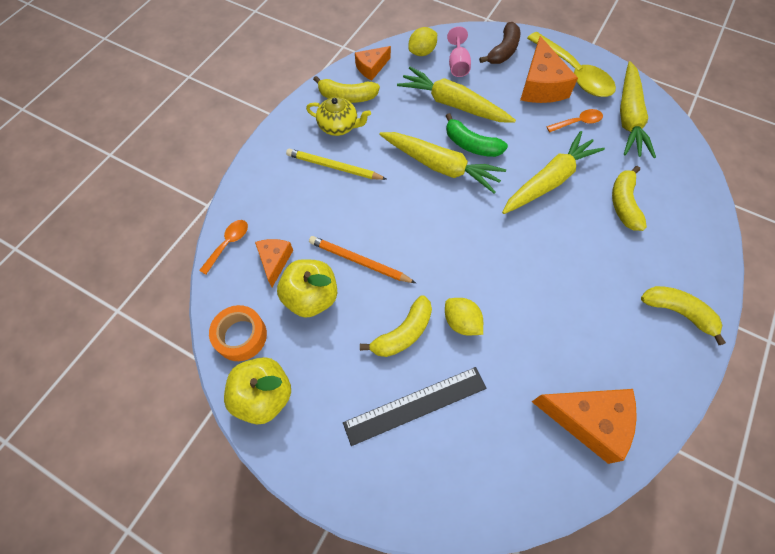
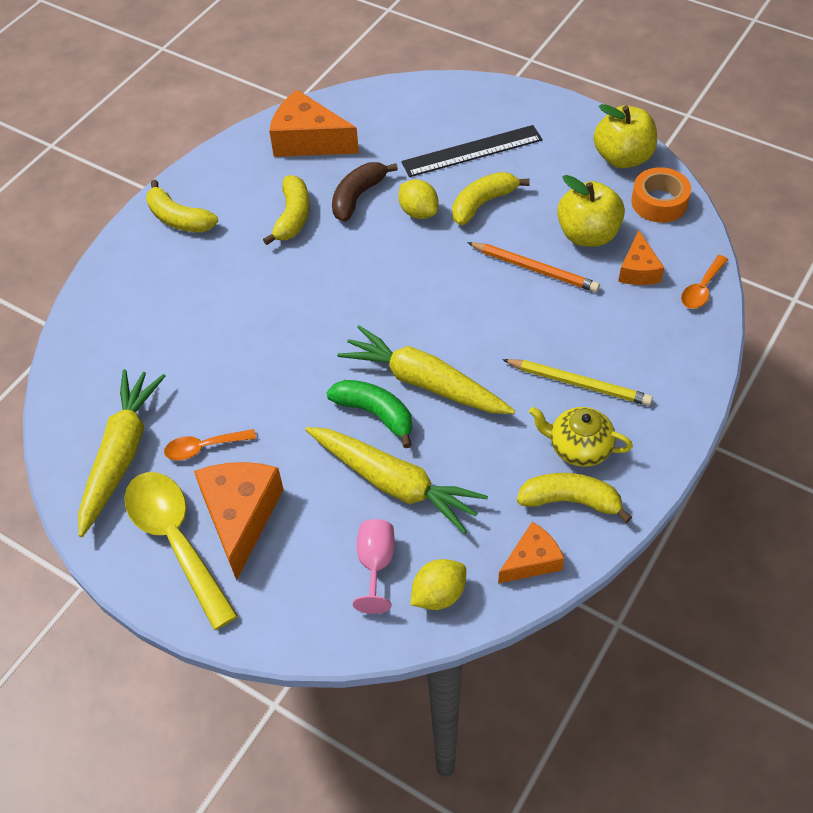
camera: 175 degrees left, 10 degrees down
(503, 51) = (287, 594): brown banana -> brown banana (358, 197)
(549, 180) = (276, 360): yellow carrot -> none
(623, 203) = (187, 330): yellow banana -> yellow banana (292, 217)

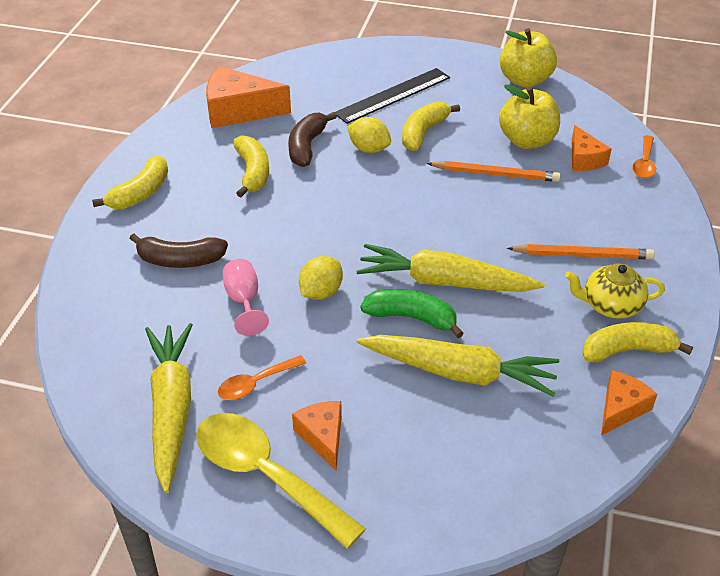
camera: 20 degrees left, 10 degrees down
(179, 219) = (140, 193): yellow banana -> yellow banana turned 75 degrees counterclockwise
(187, 301) = (180, 260): none -> brown banana
(240, 516) = (322, 437): orange cheese -> orange cheese, size x0.58
(376, 564) = (478, 447): pink goblet -> pink goblet (244, 301)
(438, 595) = (551, 459): yellow lemon -> yellow lemon (321, 292)
(578, 384) = (582, 255): yellow pencil -> orange pencil
(659, 202) = (573, 107): orange tape -> none

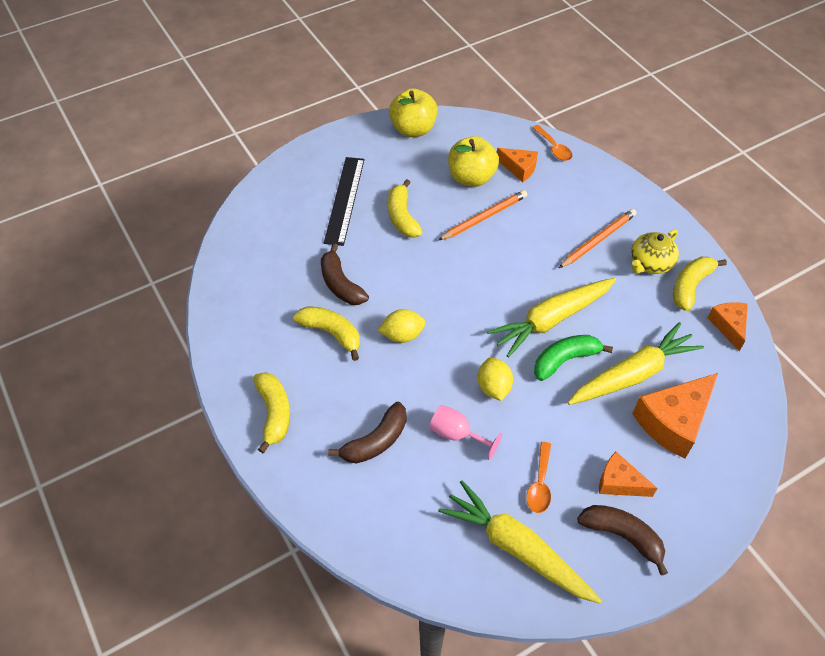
camera: 45 degrees left, 10 degrees up
(239, 111) = (252, 290): orange cheese -> orange cheese (673, 421)
(265, 475) = (622, 536): yellow spoon -> brown banana
(369, 149) = (384, 255): yellow lemon -> yellow lemon (402, 335)

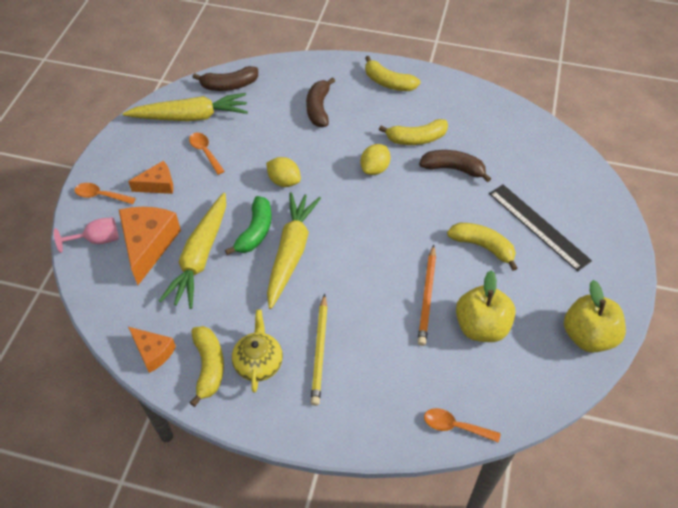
camera: 135 degrees right, 0 degrees up
(457, 434) = (278, 142): pink goblet -> pink goblet (97, 240)
(519, 168) = (456, 372): orange cheese -> none
(598, 240) = (319, 351): orange pencil -> yellow pencil
(622, 536) = (135, 160): brown banana -> brown banana (229, 85)
(689, 518) = (100, 196): none -> orange spoon

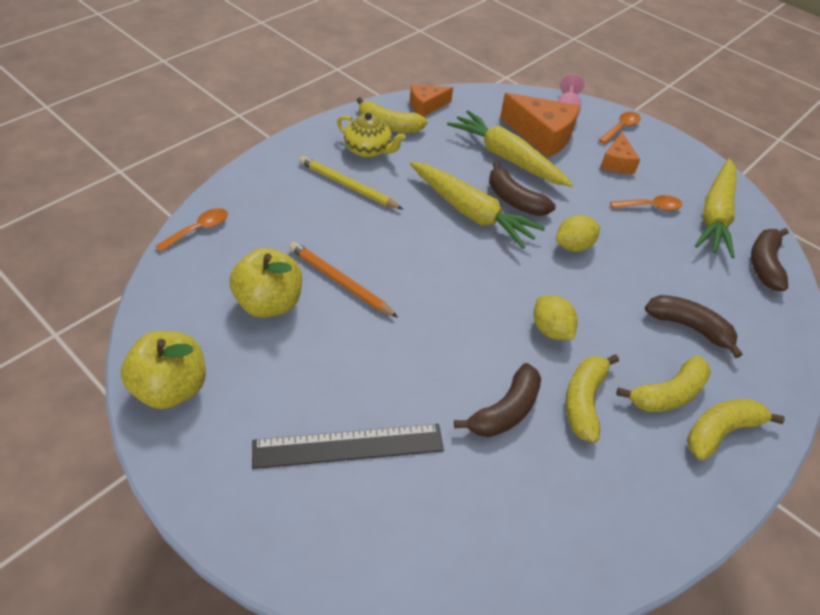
camera: 115 degrees right, 5 degrees down
(255, 231) = (514, 200): green banana -> brown banana
(483, 247) = (363, 366): yellow banana -> yellow banana (668, 394)

